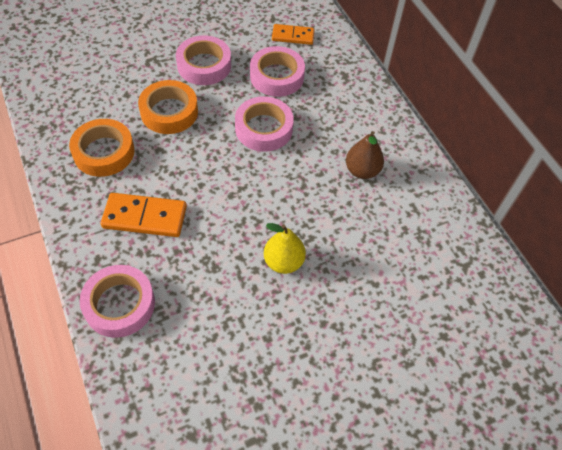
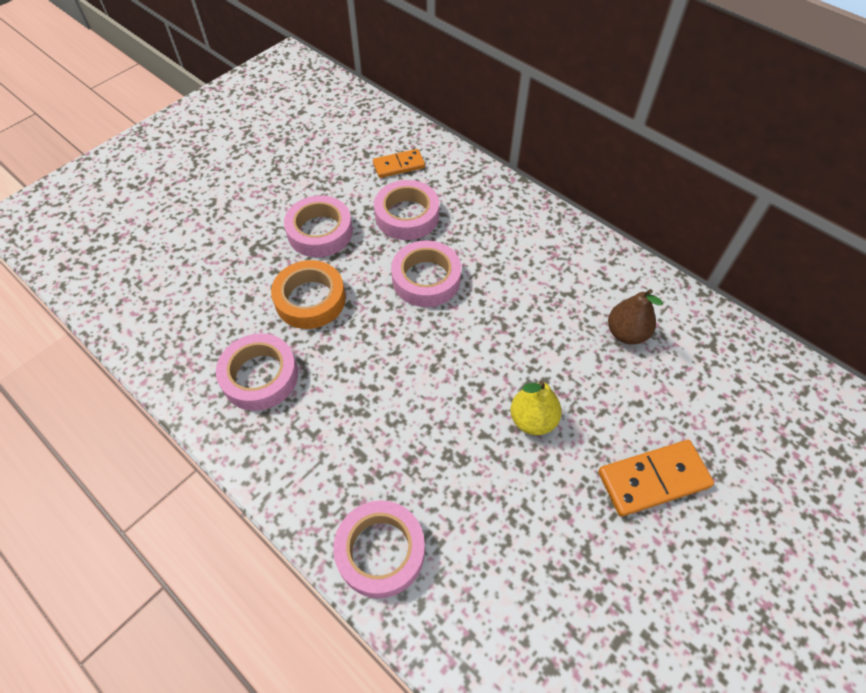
camera: 20 degrees left, 0 degrees up
(104, 152) = (260, 376): orange tape -> pink tape
(145, 217) = (351, 434): orange domino -> orange domino (653, 479)
(362, 171) = (554, 285): brown pear -> brown pear (626, 333)

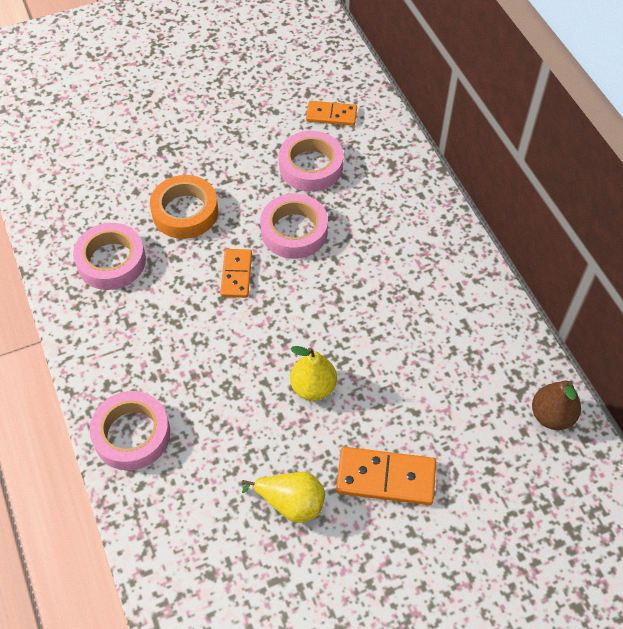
camera: 25 degrees right, 0 degrees up
(320, 232) = (225, 154): pink tape -> none
(395, 340) = (236, 275): none -> orange domino
(583, 548) = (291, 503): none -> yellow pear
(626, 333) = (445, 349): brown pear -> brown pear (551, 416)

